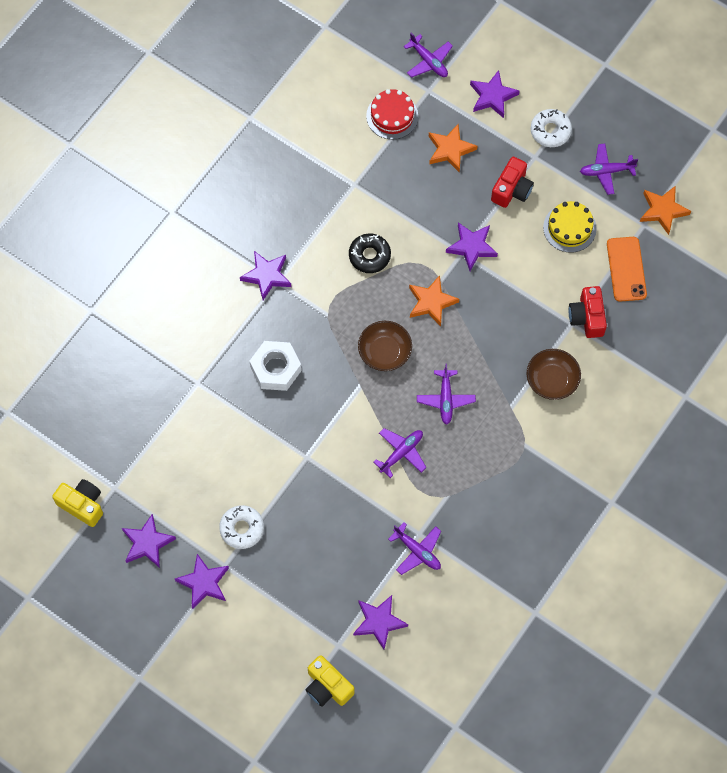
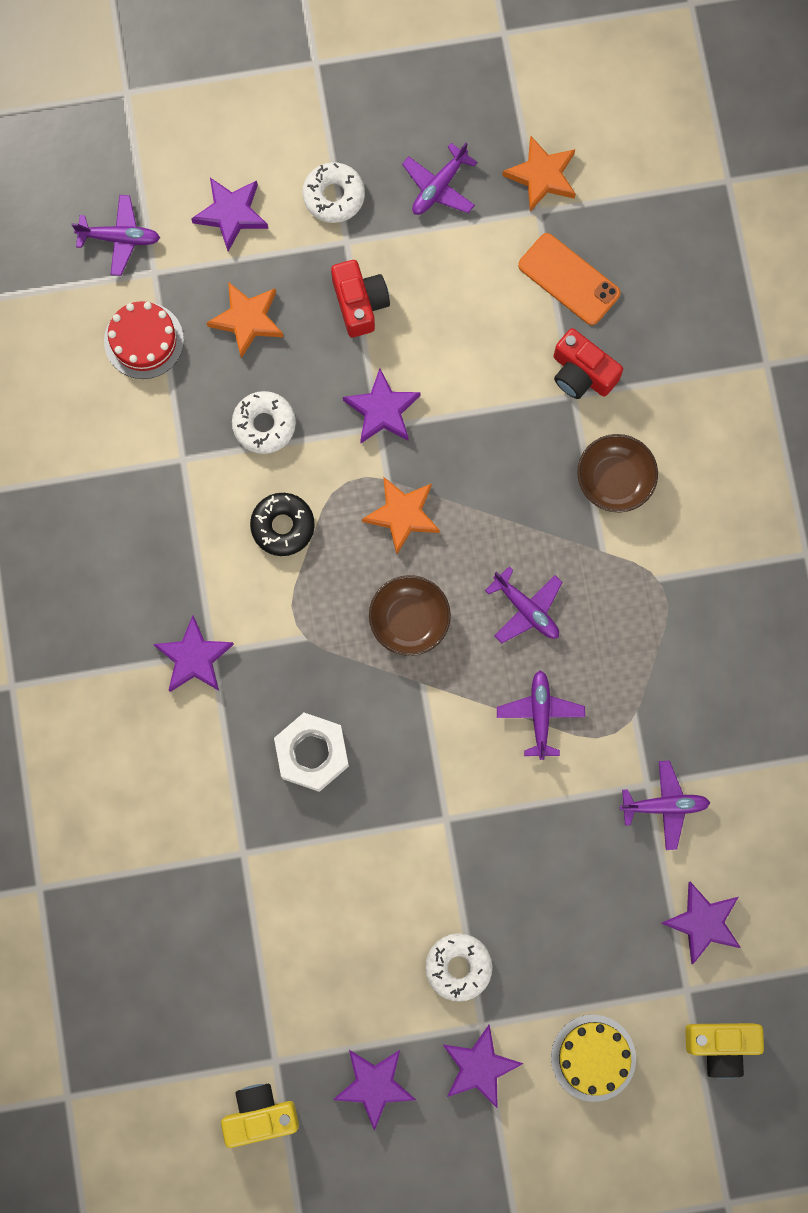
camera: 45 degrees left, 10 degrees up
(408, 203) = (264, 425): none -> white donut
(569, 228) = (464, 289): yellow cake -> yellow cake (593, 1057)

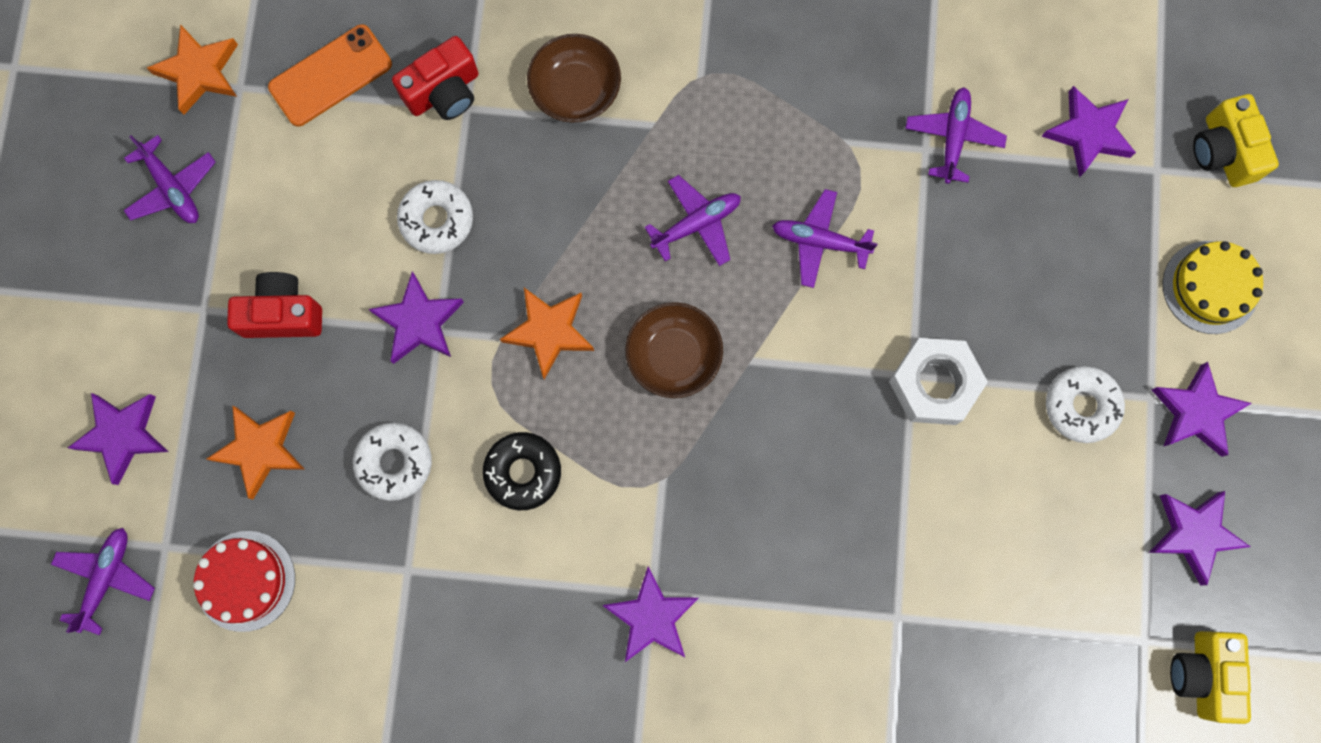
camera: 75 degrees left, 0 degrees up
(312, 753) = (800, 507): white nut -> white nut (934, 384)
(334, 196) = (142, 310): white donut -> white donut (437, 220)
(721, 1045) = (1223, 151): yellow camera -> yellow camera turned 150 degrees clockwise

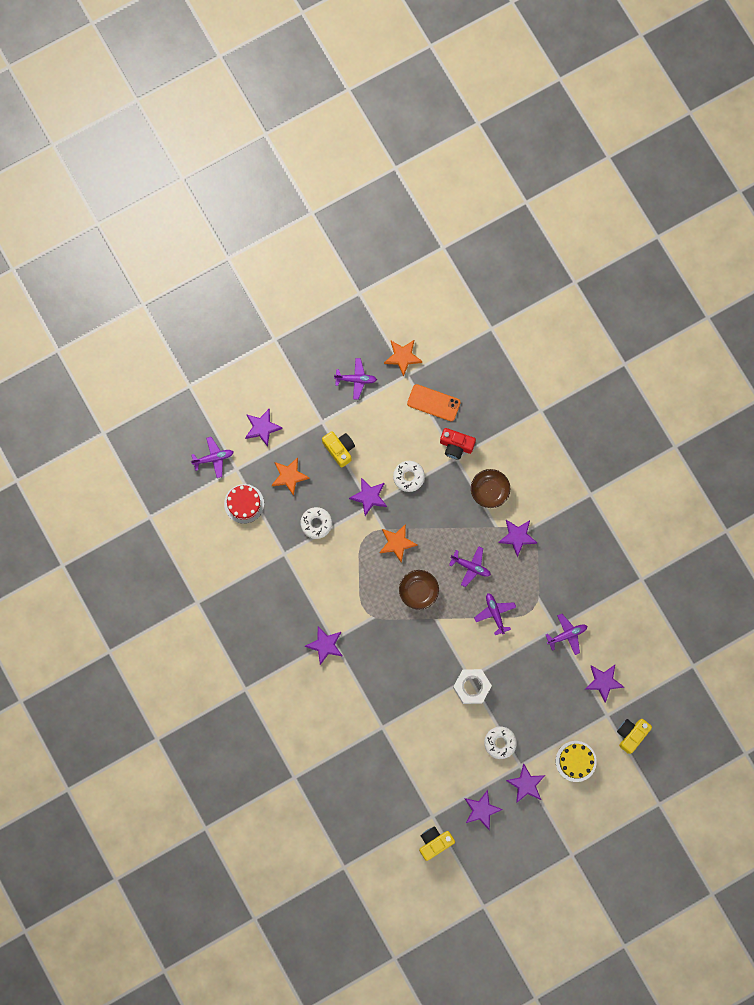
camera: 55 degrees right, 0 degrees up
(172, 188) = (356, 379): purple plane -> purple plane turned 105 degrees counterclockwise
(282, 314) = (339, 449): red camera -> yellow camera
(523, 472) = (343, 568): black donut -> none
(701, 100) = (517, 537): none -> purple star

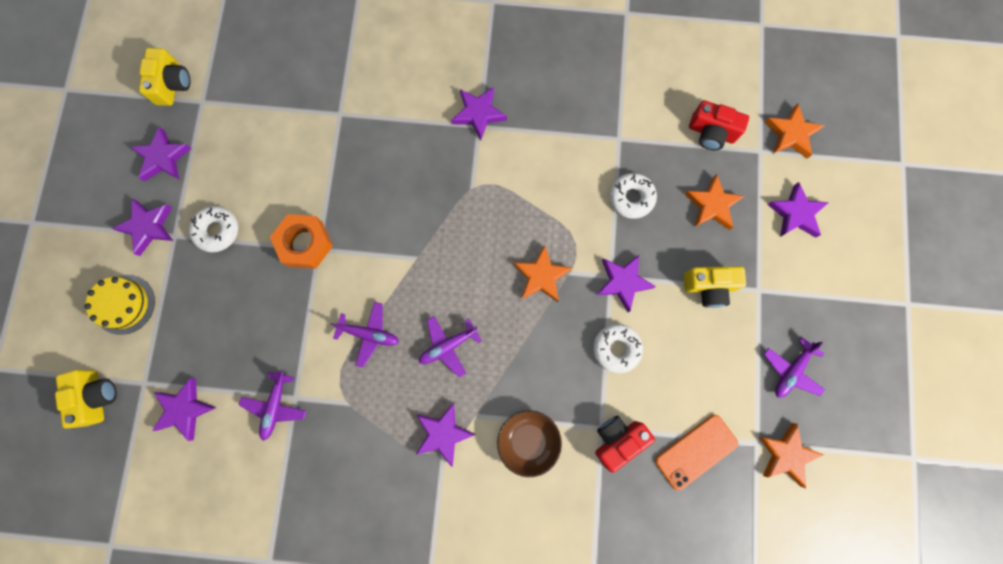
camera: 125 degrees right, 0 degrees up
(213, 458) = (791, 134): purple plane -> orange star
(244, 503) = (711, 133): red cake -> red camera
(418, 591) = (464, 261): brown bowl -> none
(471, 687) = (305, 244): white nut -> orange nut

